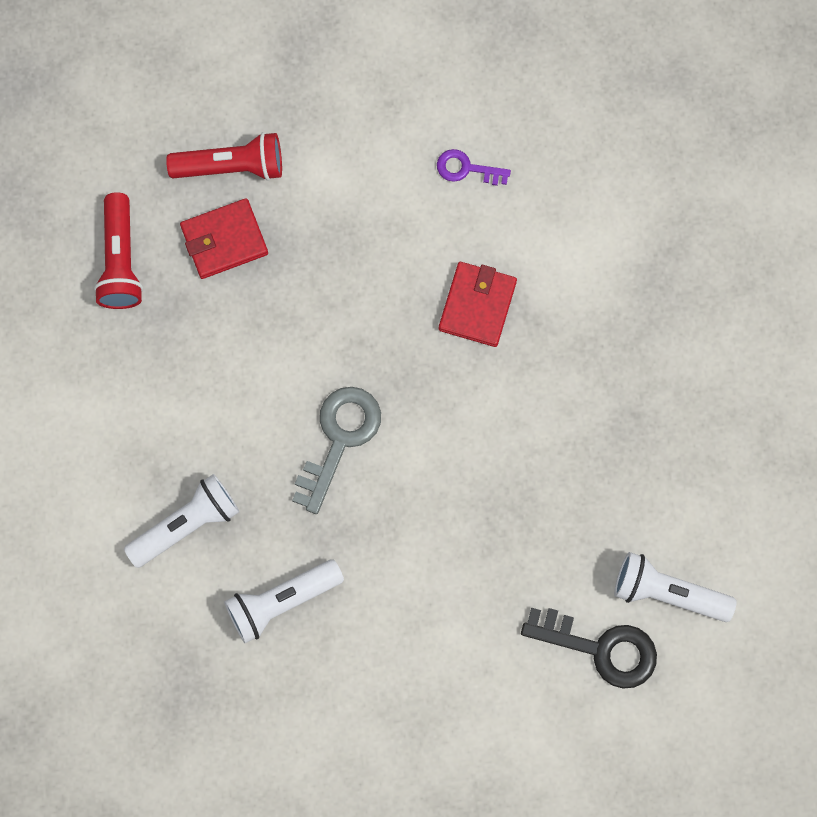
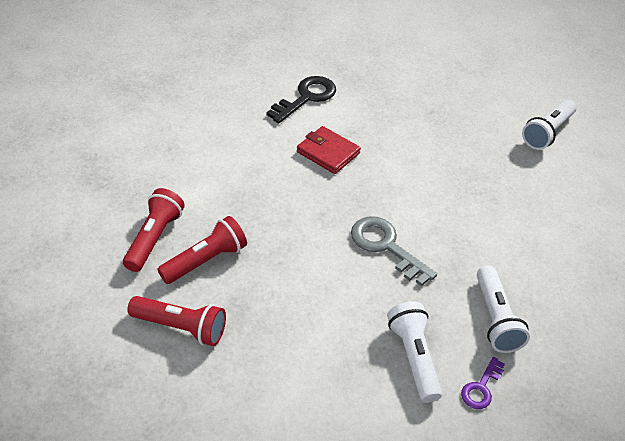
camera: 70 degrees left, 30 degrees down
(224, 240) = (206, 260): red wallet -> red flashlight
(466, 169) = (236, 129): purple key -> purple key (481, 388)
(600, 648) = (575, 170): black key -> black key (306, 97)

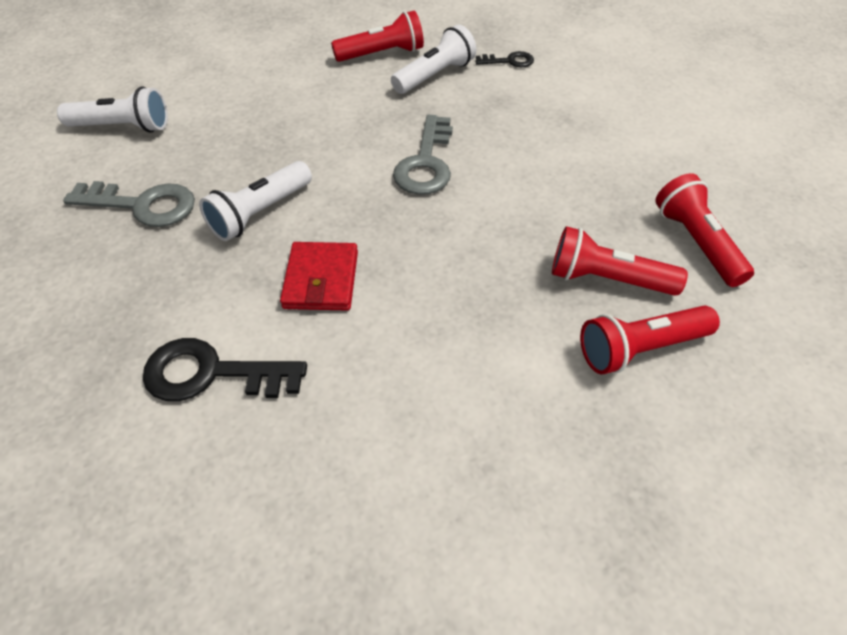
camera: 125 degrees left, 5 degrees up
(413, 357) = (527, 98): white flashlight -> white flashlight (260, 213)
(454, 116) = (142, 205): none -> grey key
(481, 388) = (509, 61): purple key -> black key
(557, 305) = (382, 54): none -> red flashlight

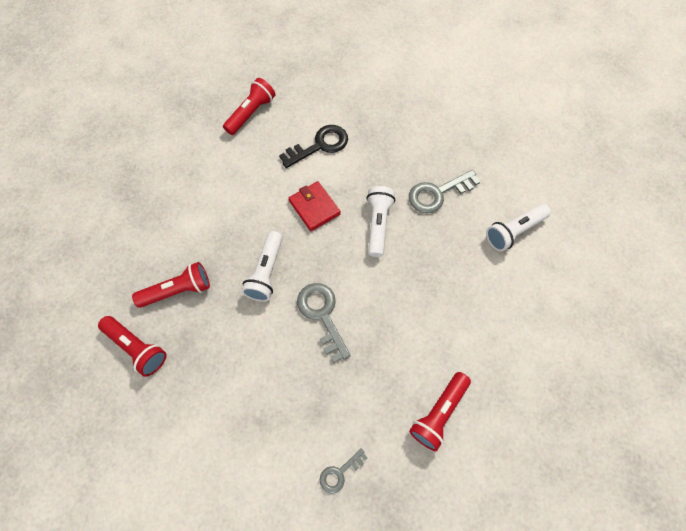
camera: 145 degrees right, 15 degrees up
(434, 76) = (381, 411): white flashlight -> white flashlight (266, 272)
(509, 61) = (340, 473): black key -> grey key
(640, 349) = (148, 259): red flashlight -> red flashlight (251, 113)

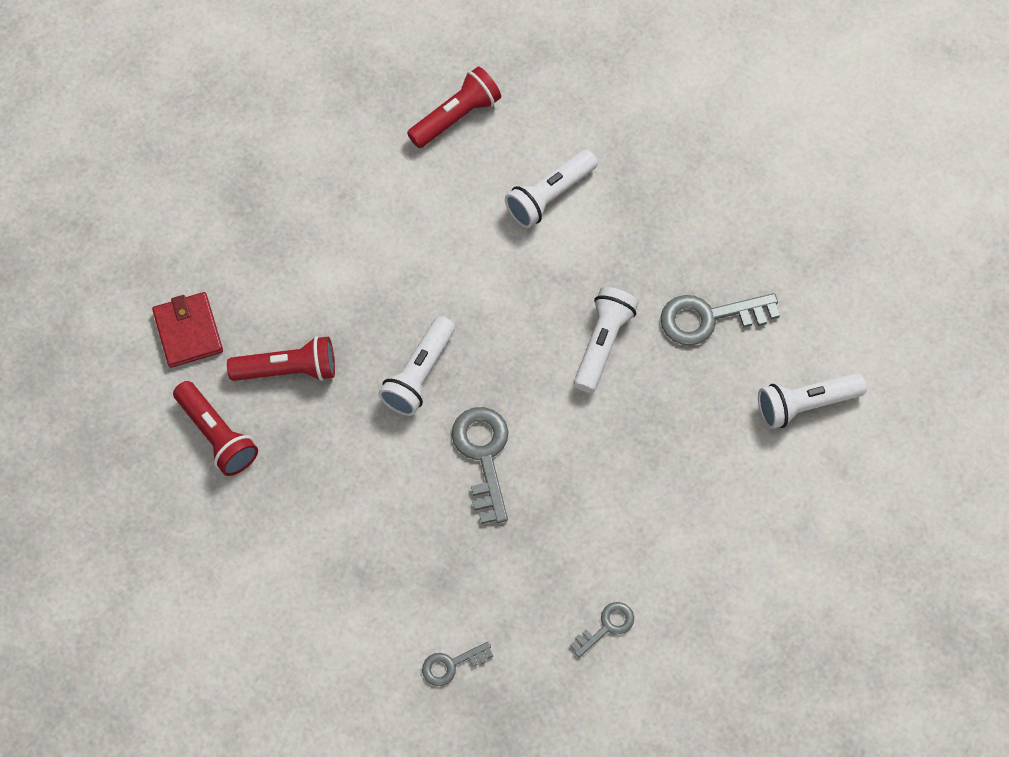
camera: 15 degrees right, 0 degrees up
(314, 207) = (514, 294): red wallet -> red wallet (188, 331)
(319, 145) = (549, 196): black key -> white flashlight
(439, 413) = (606, 626): red flashlight -> grey key

